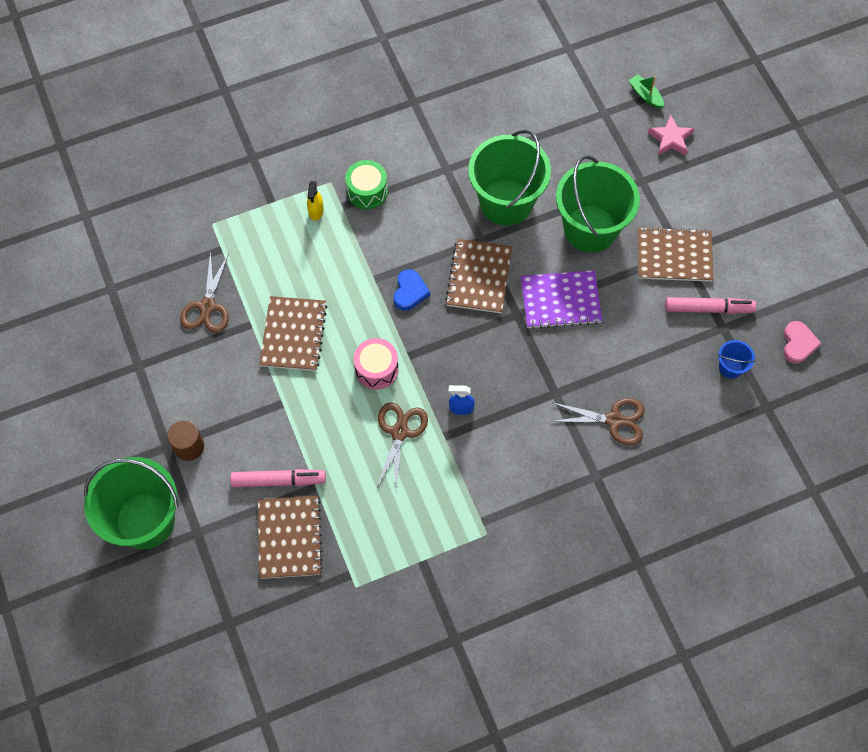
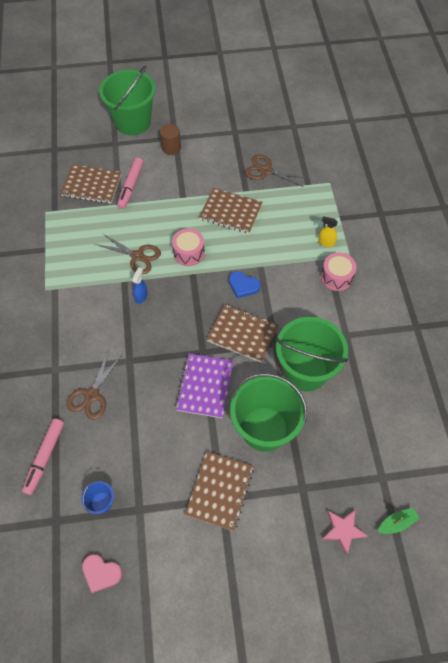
camera: 105 degrees right, 5 degrees down
(367, 191) = (336, 277): green drum -> pink drum
(708, 309) = (161, 503): pink marker -> pink marker (45, 457)

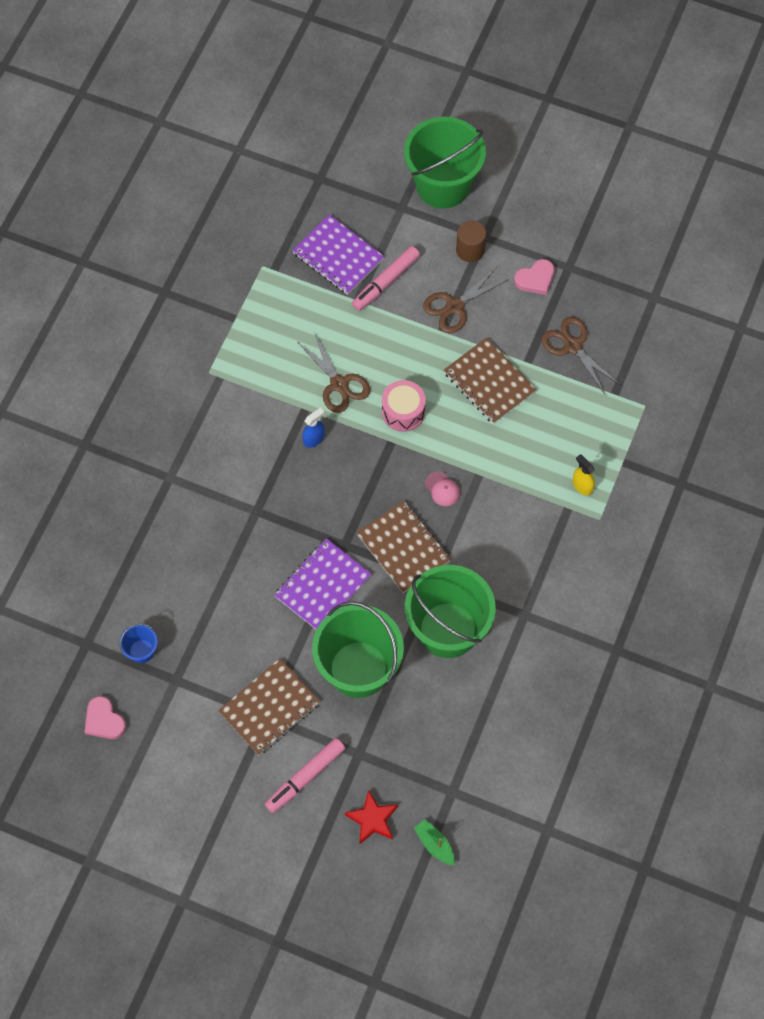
camera: 30 degrees right, 5 degrees up
(45, 457) = (108, 571): pink marker -> pink marker (305, 777)
(91, 185) = (338, 256): brown notebook -> purple notebook
(92, 395) = (193, 529): brown scissors -> brown scissors (455, 306)
(220, 146) = (535, 279): none -> pink heart
(243, 286) = (442, 489): blue heart -> pink cap
(336, 277) = (563, 537): pink drum -> none
(343, 530) = (372, 819): pink star -> red star
(396, 523) = (434, 844): green boat -> green boat turned 135 degrees counterclockwise

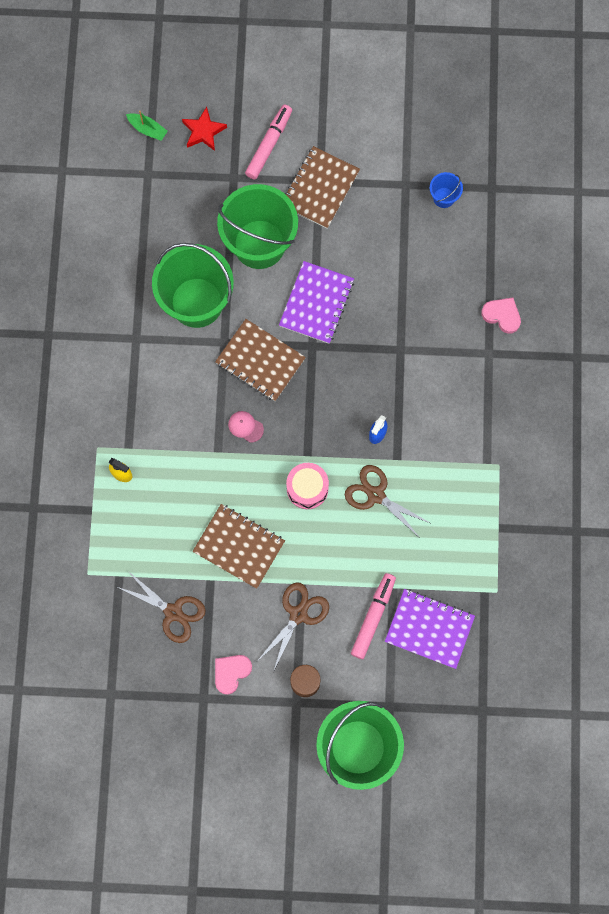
camera: 160 degrees right, 10 degrees up
(104, 720) = (448, 133): pink heart -> pink heart (502, 315)

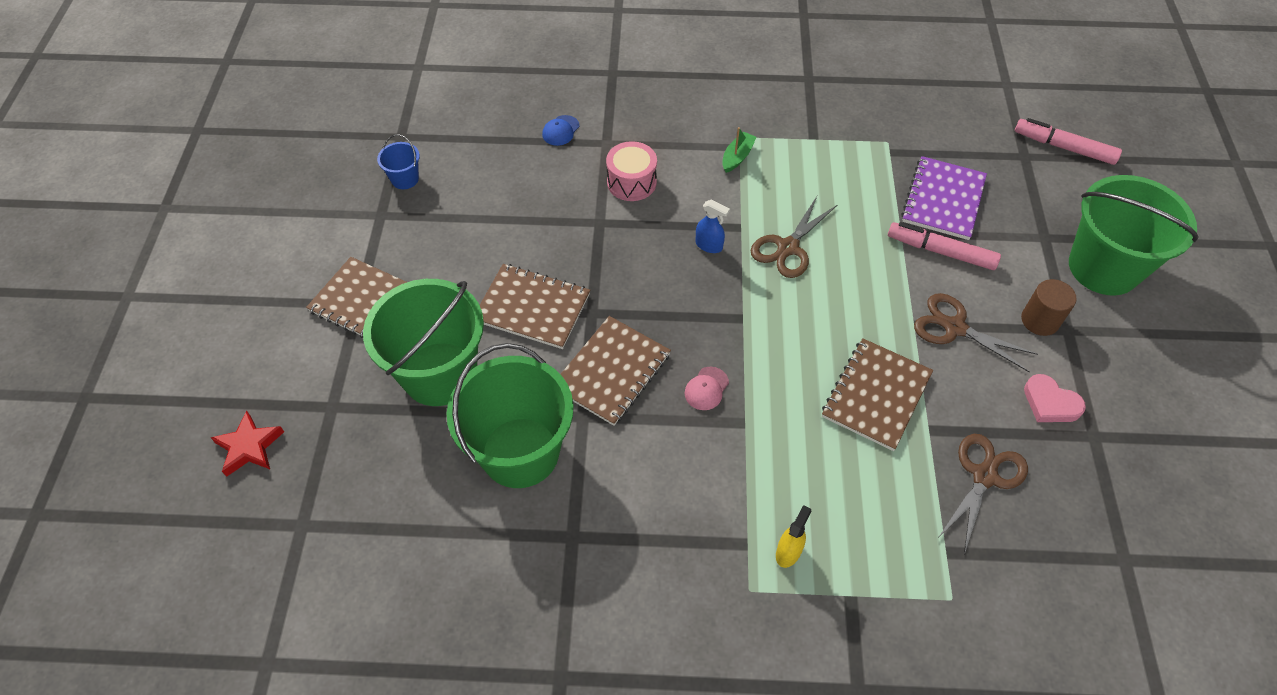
camera: 90 degrees left, 20 degrees down
(147, 129) = (225, 527): green boat -> green boat (737, 157)
(269, 145) = (291, 362): pink marker -> pink marker (1064, 147)
(307, 488) = (787, 318): pink drum -> pink drum (631, 182)
(316, 303) = (532, 308): purple notebook -> brown notebook
(502, 315) = (560, 131): pink heart -> blue cap

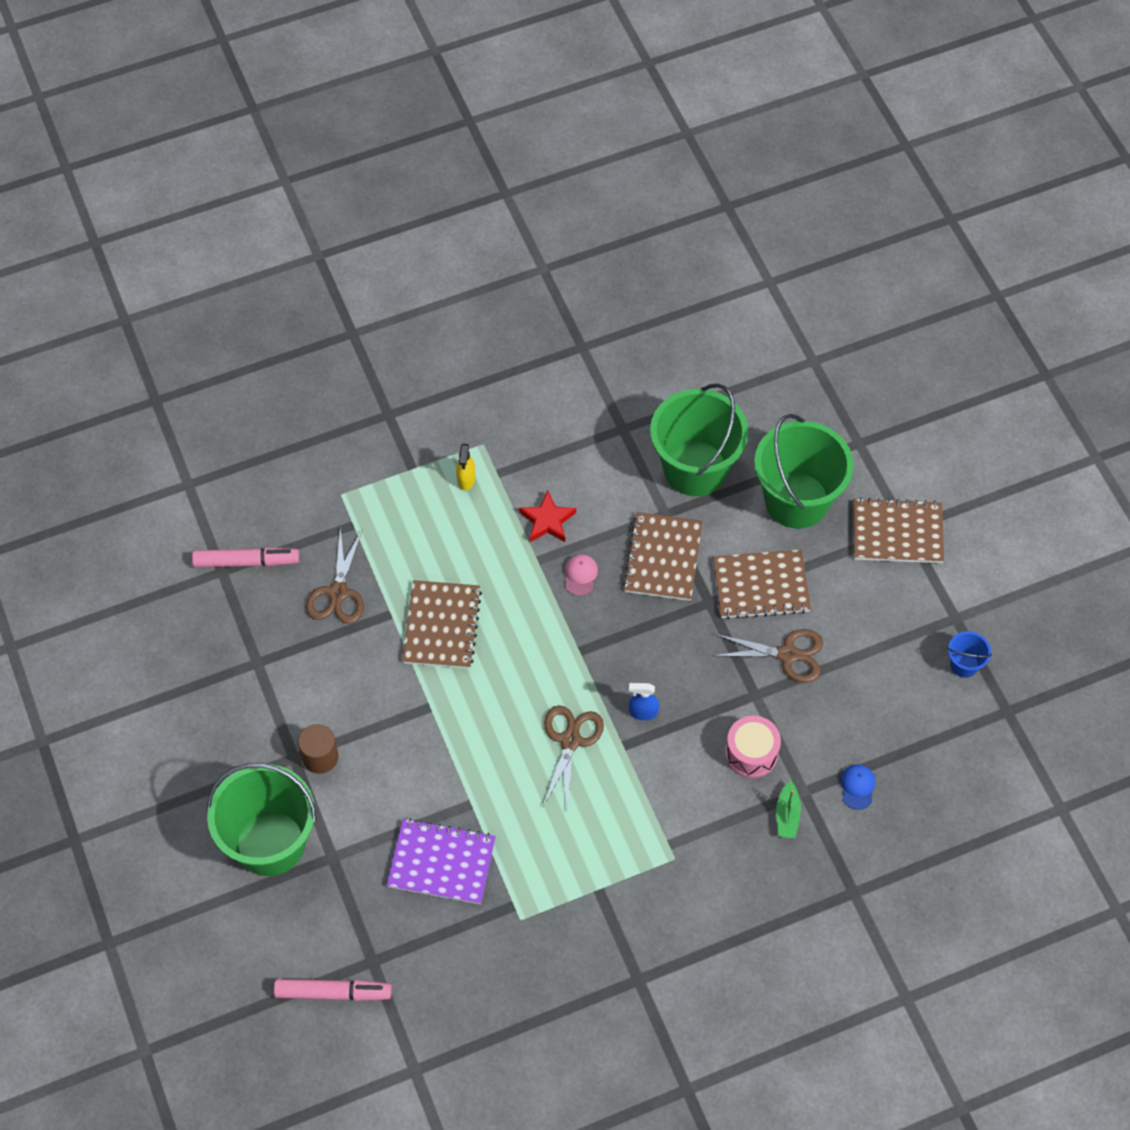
camera: 155 degrees right, 5 degrees up
(249, 447) = (894, 392): red star -> red star (547, 520)
(737, 157) = (665, 830): green boat -> green boat (787, 815)
(941, 251) = (427, 797): pink marker -> pink marker (246, 562)
(943, 200) = (441, 863): purple notebook -> purple notebook turned 75 degrees counterclockwise
(954, 328) = (394, 718): brown scissors -> brown scissors (787, 654)
(1050, 403) = (297, 678): pink heart -> none

